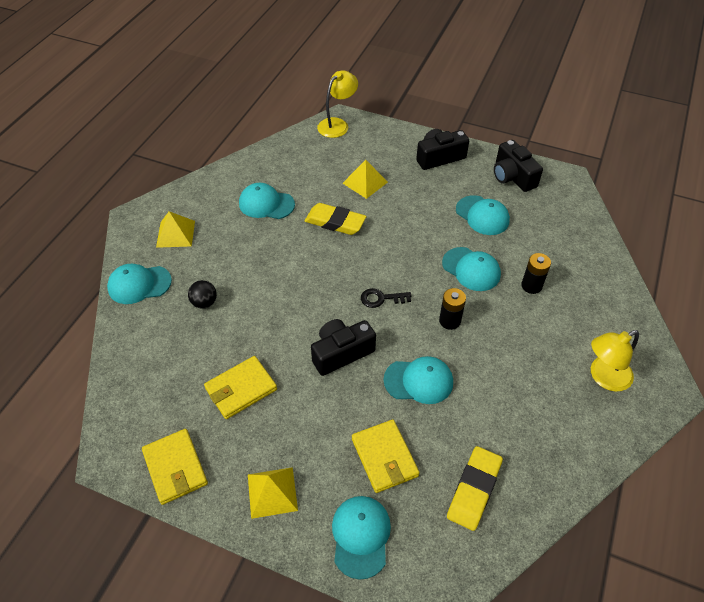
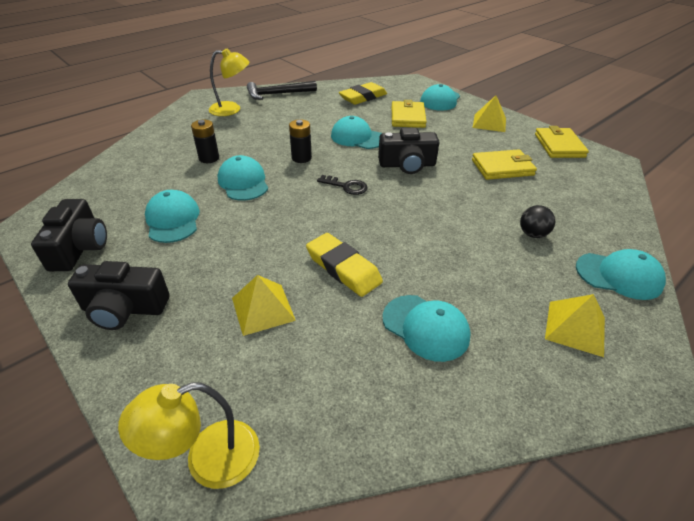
camera: 155 degrees left, 10 degrees down
(590, 443) = (277, 94): none -> black hammer

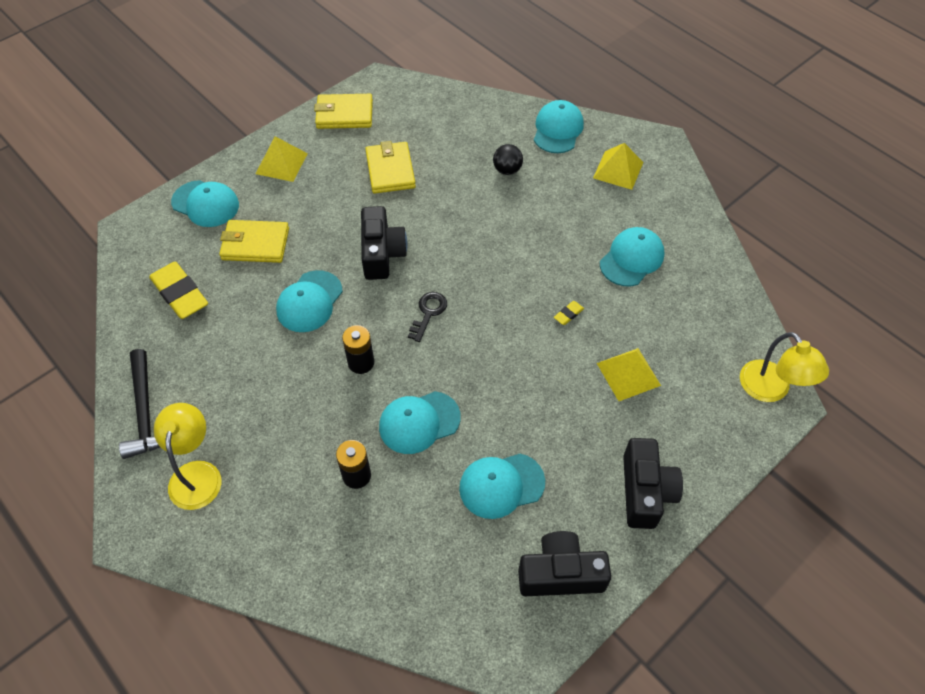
camera: 90 degrees left, 15 degrees up
(343, 268) = (568, 314): yellow eraser -> yellow eraser, size x0.43

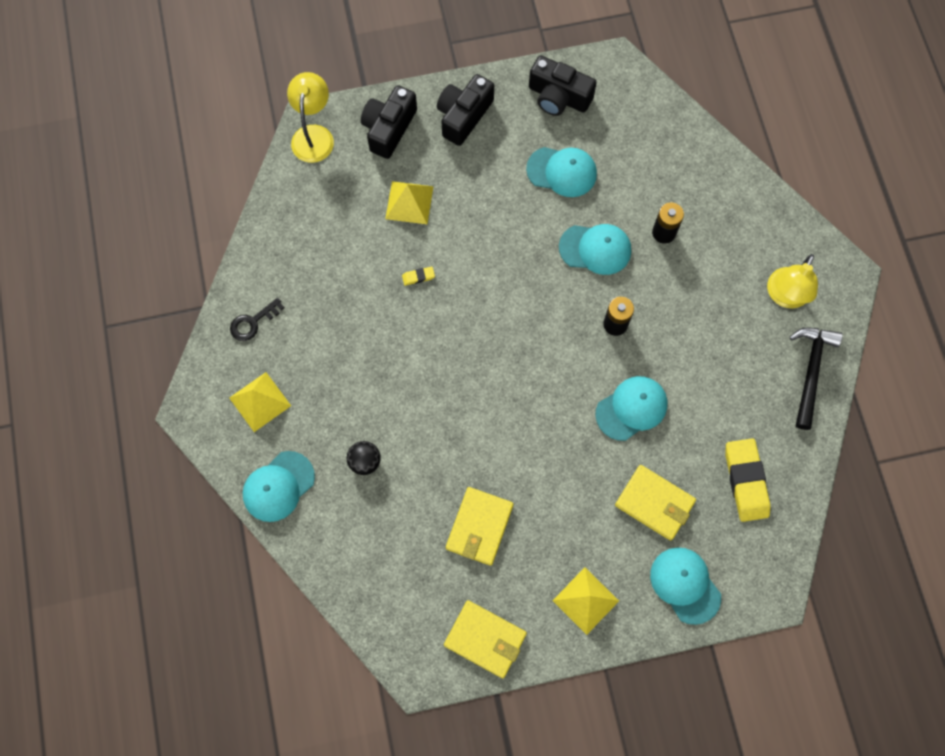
camera: 150 degrees left, 15 degrees up
(381, 253) = (541, 426): black camera -> black camera (389, 128)
(428, 313) = (534, 341): black key -> black key (253, 322)
(631, 259) = (325, 300): turquoise cap -> none

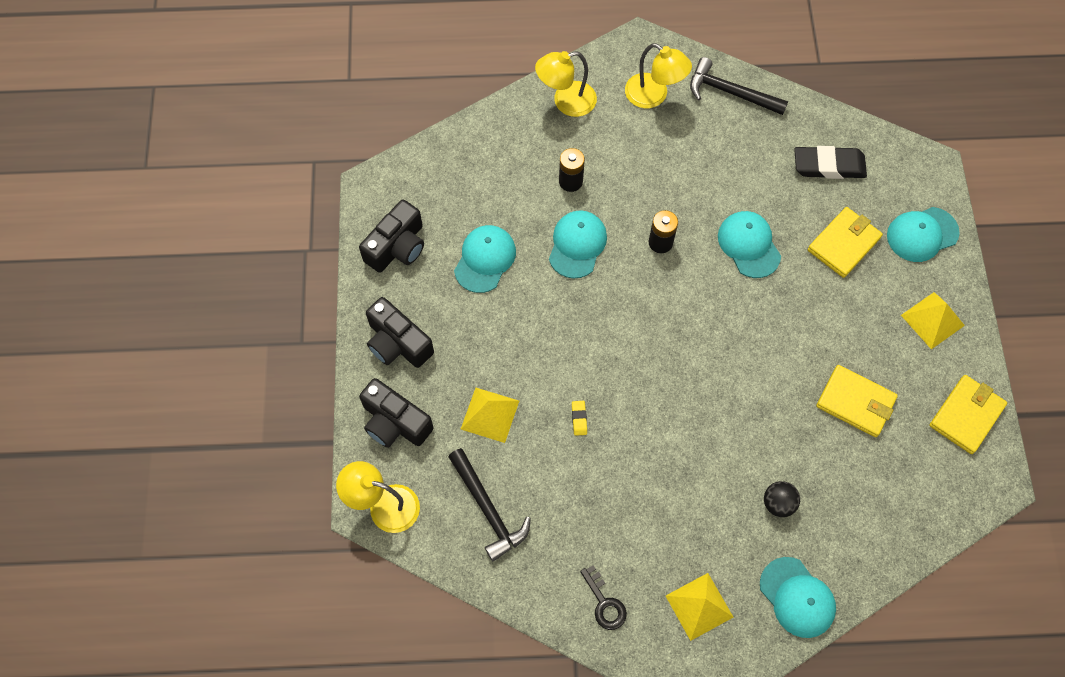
camera: 80 degrees left, 5 degrees down
(322, 216) = (488, 509): none -> black hammer
(746, 481) = (828, 166): yellow eraser -> black eraser
(754, 214) = (566, 102): none -> yellow lamp

